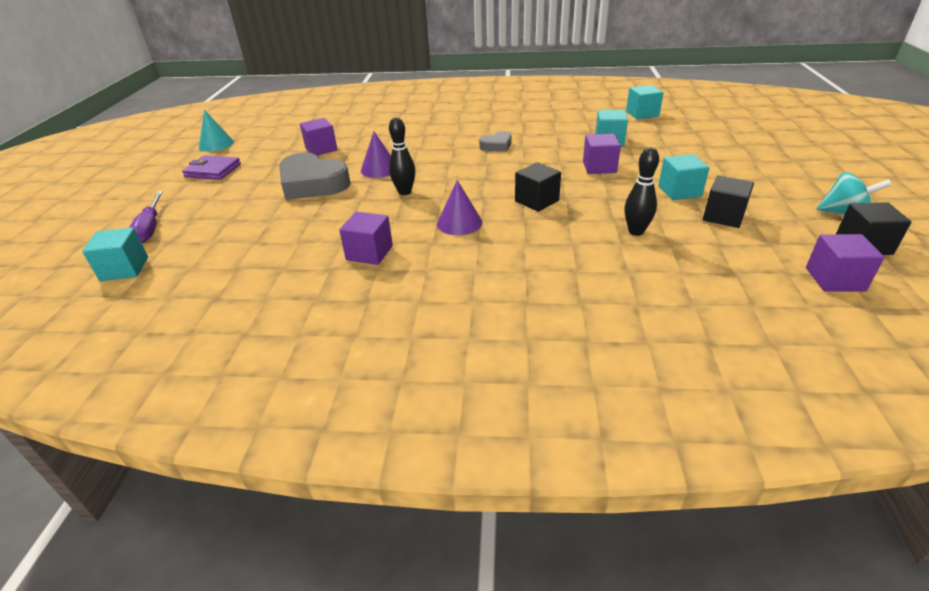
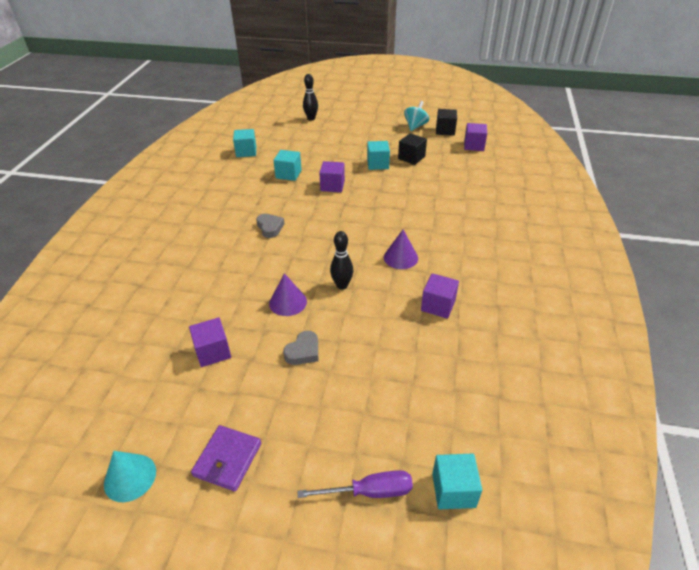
camera: 85 degrees left, 5 degrees up
(312, 184) = (303, 351): grey heart -> grey heart, size x0.51
(537, 201) = (376, 219): black cube -> none
(636, 231) = (424, 188): black bowling pin -> black bowling pin (311, 118)

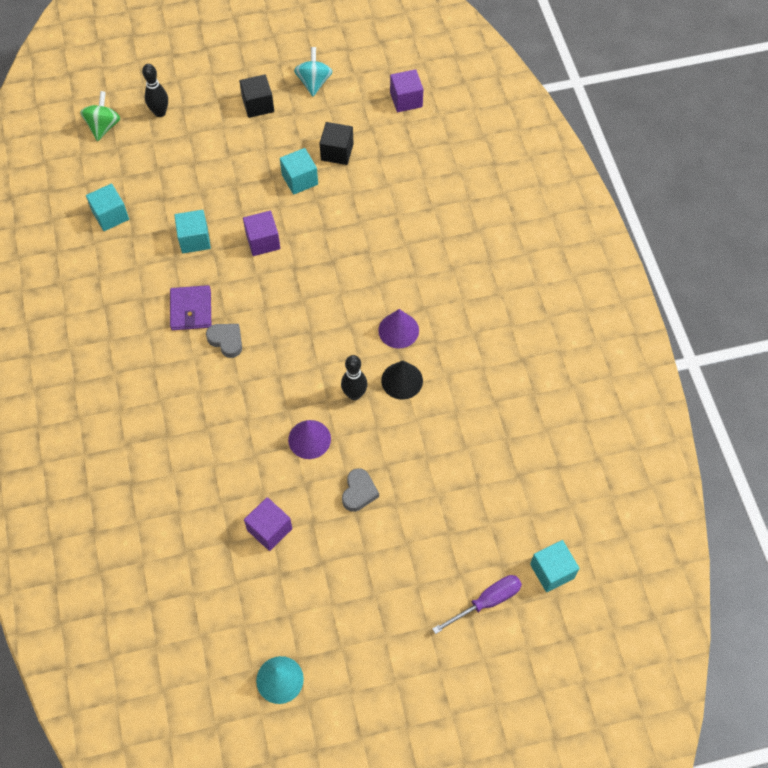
camera: 25 degrees left, 20 degrees up
(227, 459) = (354, 627): purple wallet -> purple wallet (191, 309)
(274, 117) = (103, 126): none -> green spinning top
(385, 288) = (402, 380): none -> black cone
(438, 305) = (464, 382): purple cube -> none
(445, 130) = (357, 79): black cube -> black cube (258, 105)

